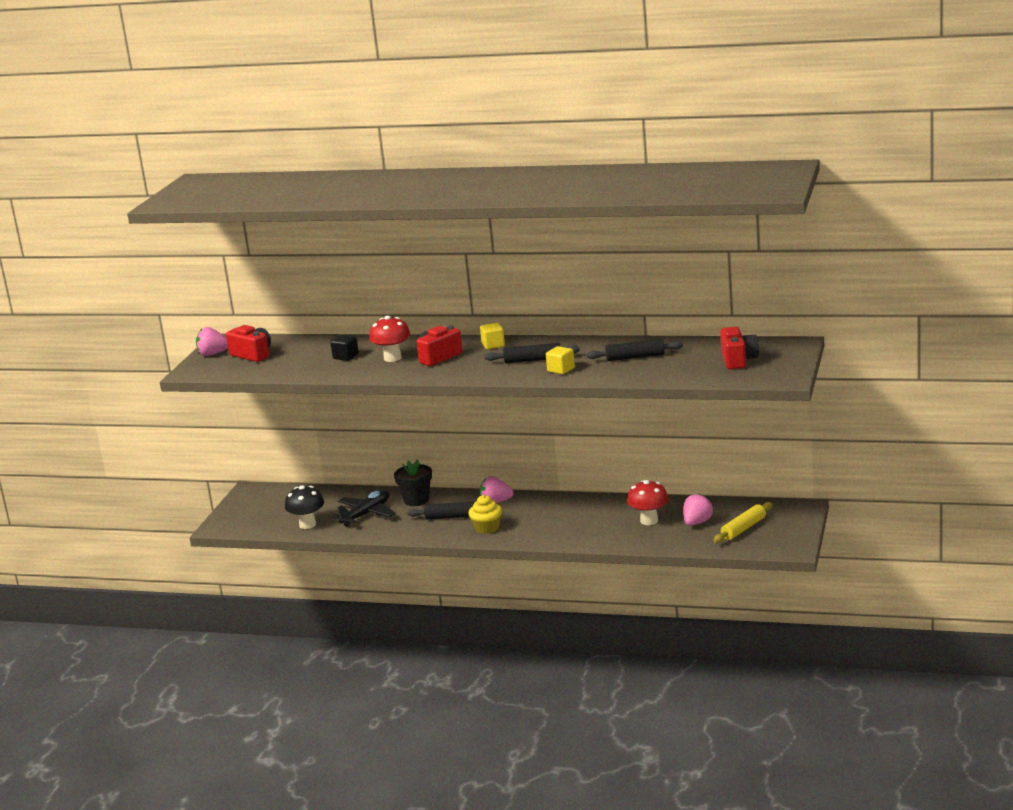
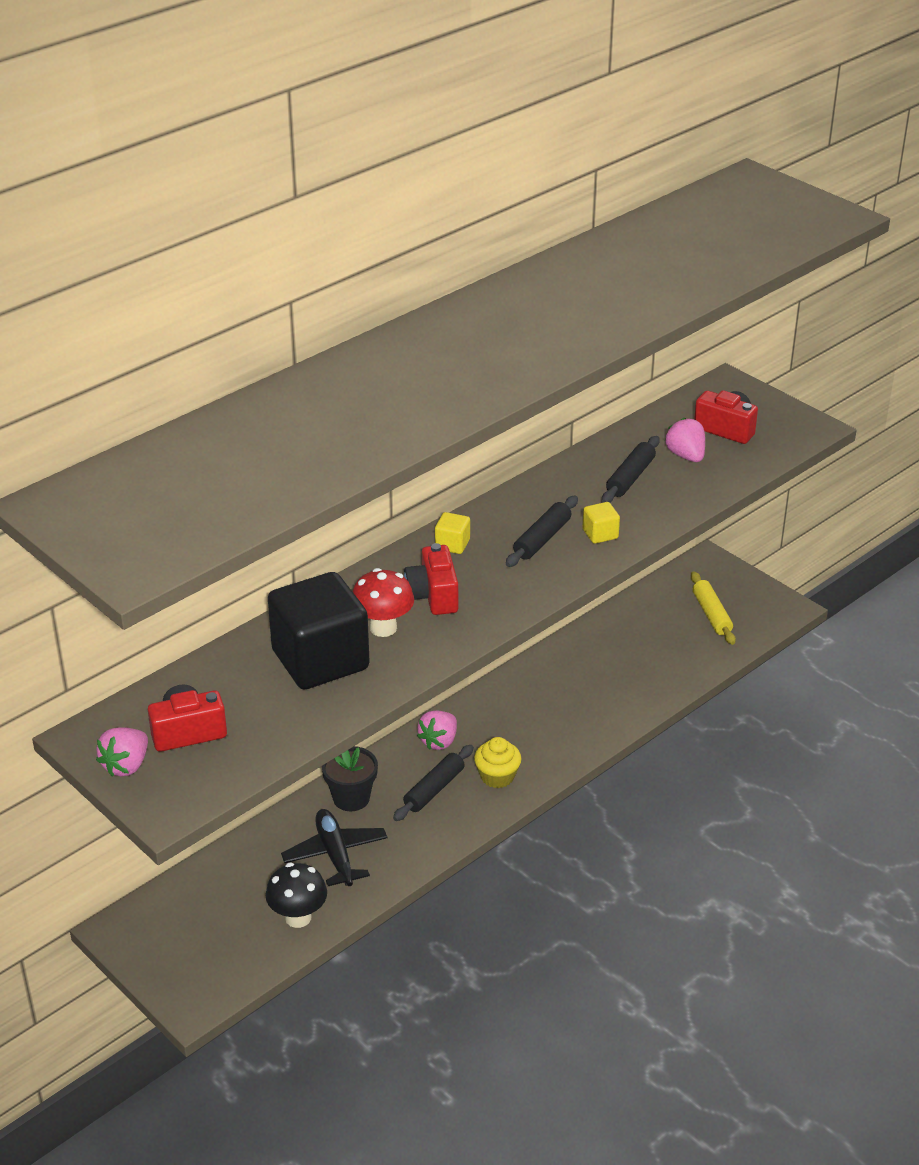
camera: 60 degrees left, 15 degrees up
(346, 356) = (320, 660): black cube -> black cube, size x2.47
(649, 521) = (621, 661): red mushroom -> none
(697, 523) = (663, 634): pink strawberry -> pink strawberry (686, 456)

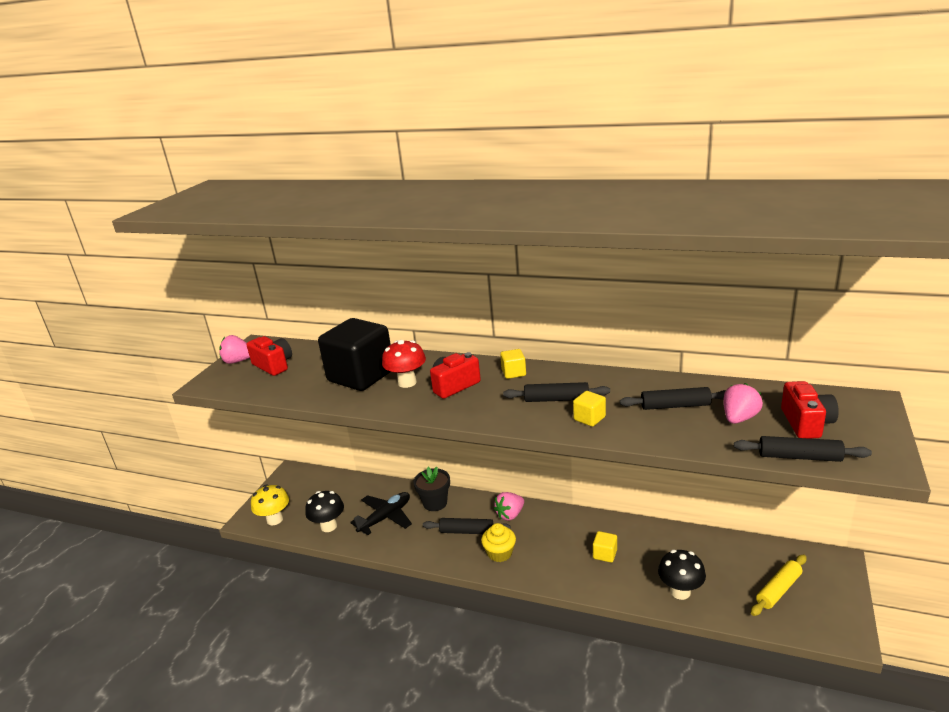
camera: 65 degrees right, 10 degrees down
(224, 973) = (275, 519): none -> yellow mushroom
(439, 741) = (510, 515): pink strawberry -> pink strawberry turned 45 degrees counterclockwise
(570, 698) = (605, 554): none -> yellow cube
(664, 674) = (680, 592): none -> black mushroom
(768, 458) = (799, 457): none -> black rolling pin

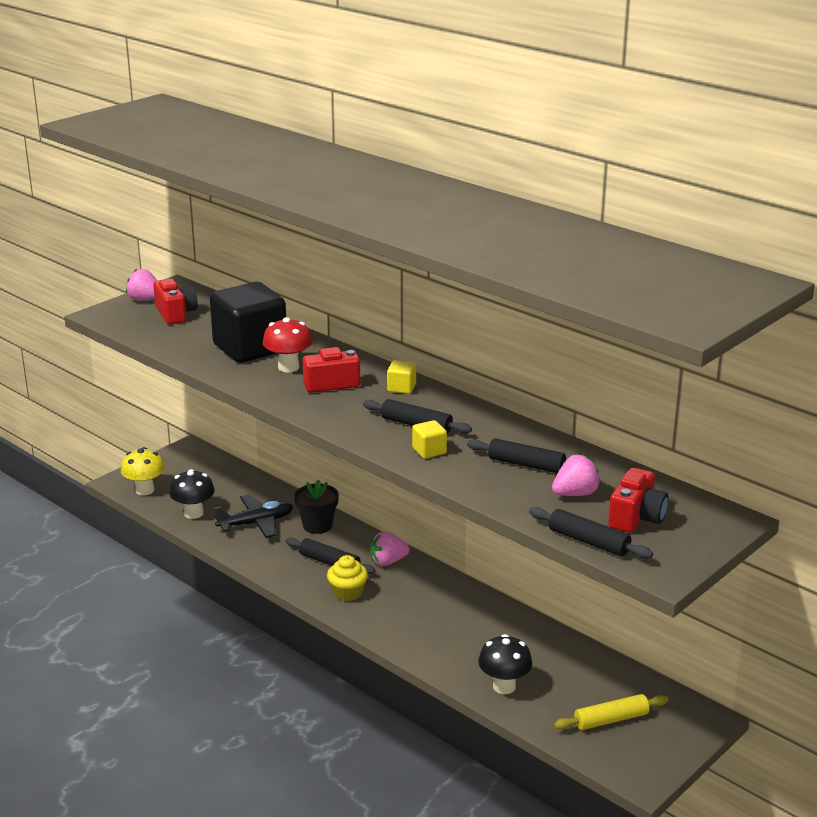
camera: 20 degrees right, 0 degrees up
(605, 554) = (456, 629): yellow cube -> none

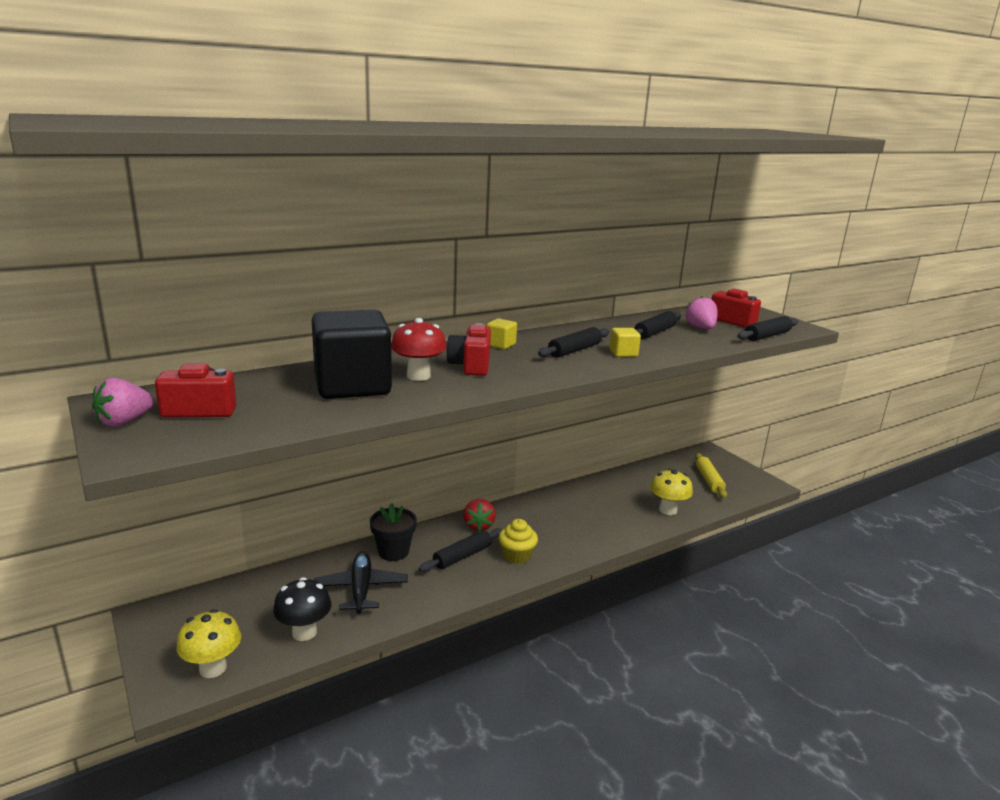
camera: 75 degrees left, 5 degrees down
(388, 561) = (478, 525): pink strawberry -> red strawberry
(504, 686) = (668, 510): black mushroom -> yellow mushroom

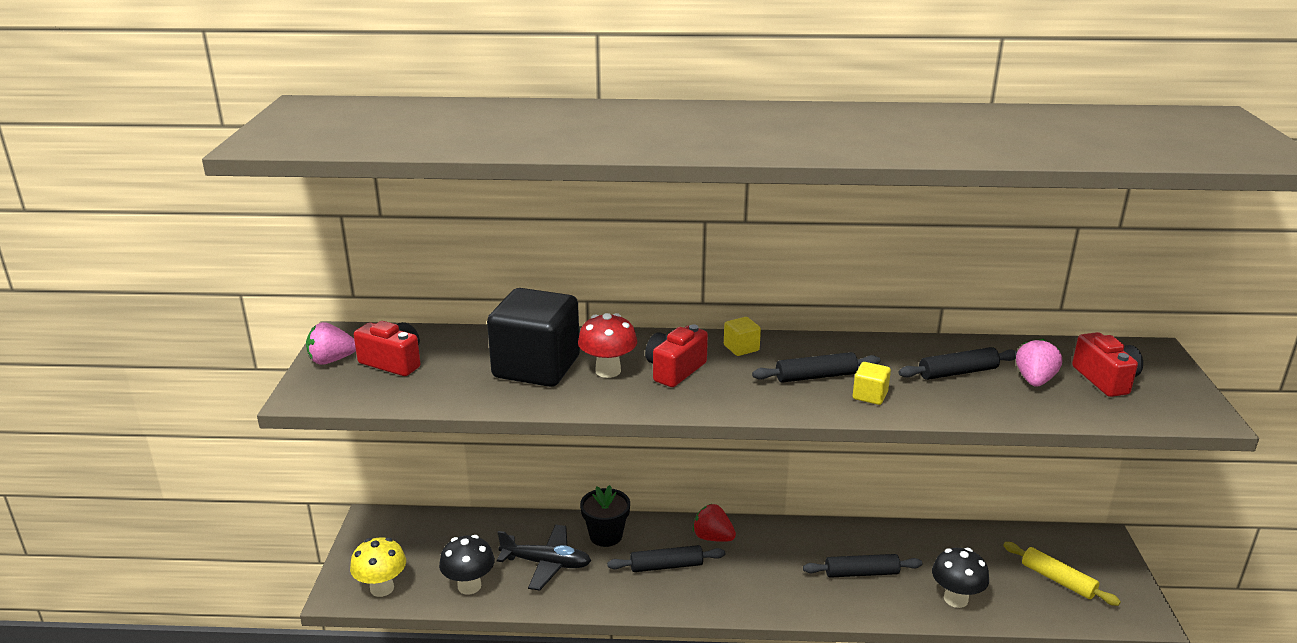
camera: 35 degrees right, 5 degrees up
(361, 589) = (546, 563): black plane -> black plane turned 75 degrees clockwise
(478, 525) = (713, 537): red strawberry -> red strawberry turned 90 degrees clockwise
(517, 555) = (722, 587): yellow cupcake -> none
(668, 510) = (955, 599): yellow mushroom -> black mushroom
(709, 480) = (1058, 580): yellow rolling pin -> yellow rolling pin turned 75 degrees counterclockwise
(767, 336) = (1119, 416): black rolling pin -> black rolling pin (861, 573)

